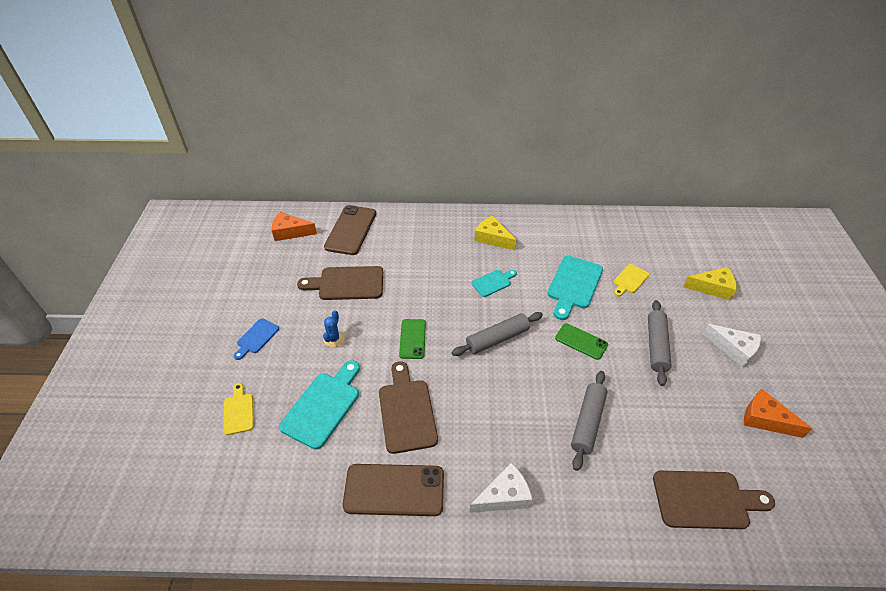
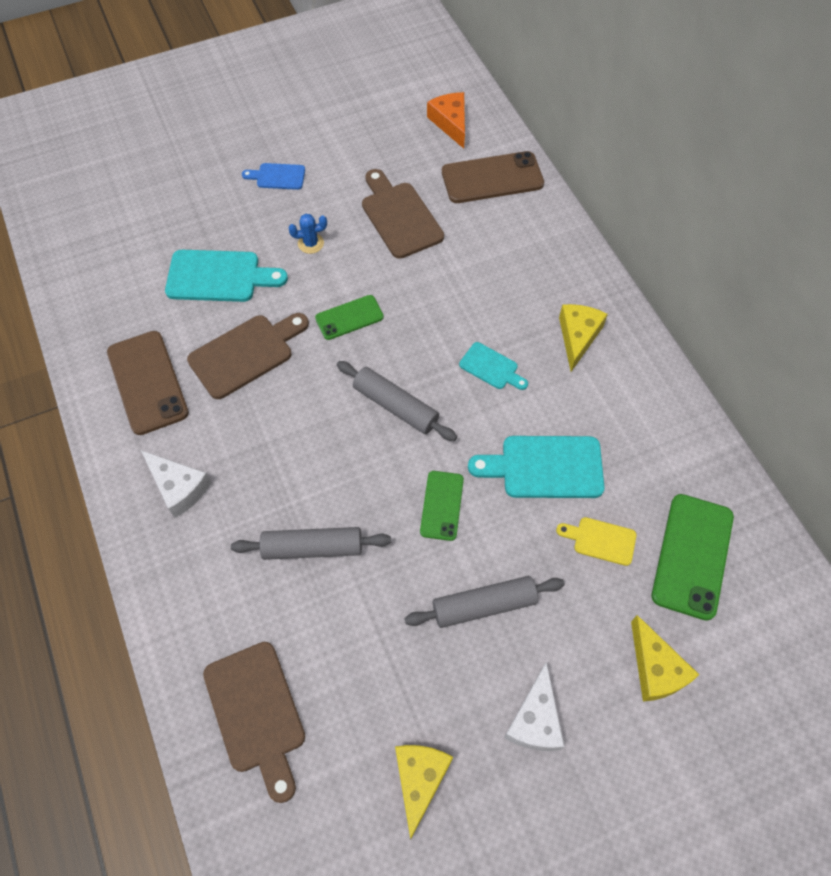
camera: 65 degrees right, 15 degrees up
(238, 411) = (182, 211): yellow cutting board -> none
(650, 249) = (692, 556): none -> green phone
(765, 419) = (419, 780): orange cheese -> yellow cheese

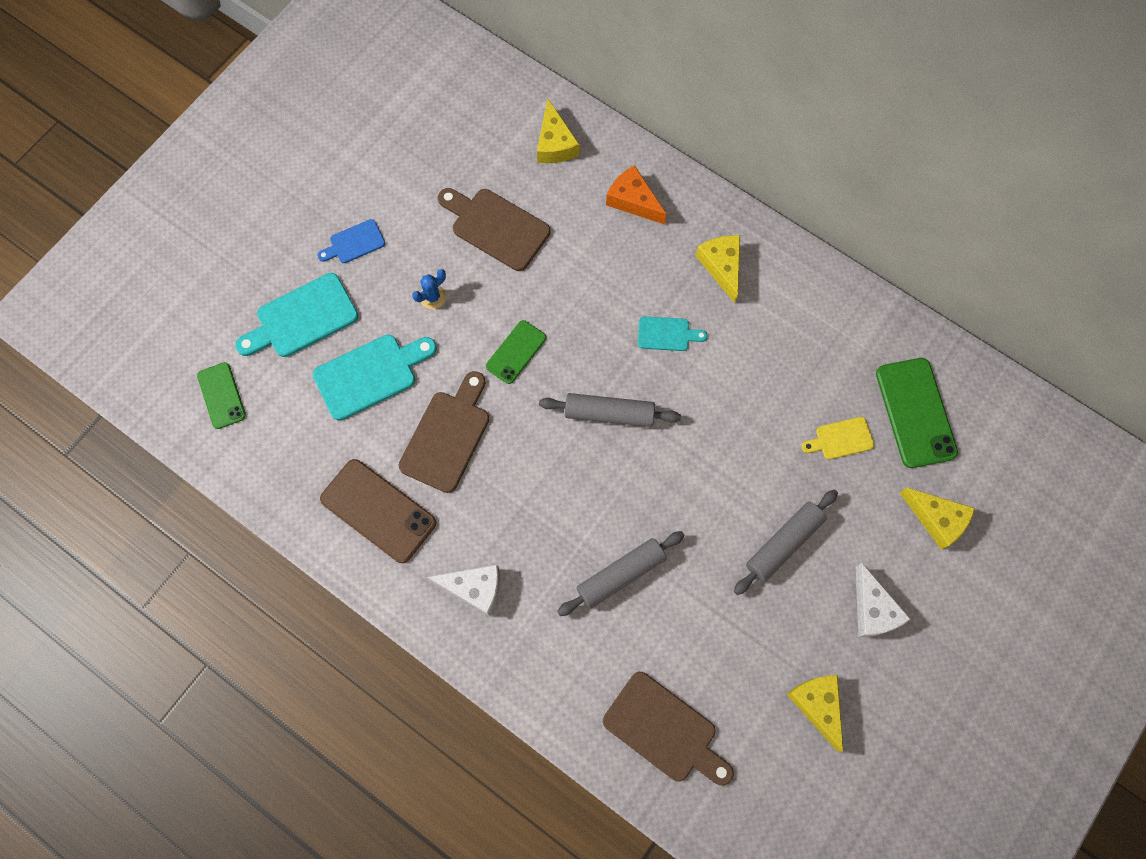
camera: 30 degrees left, 10 degrees up
(442, 505) = (701, 480): green phone -> green phone (221, 395)
(450, 123) = (481, 103): orange cheese -> orange cheese (633, 201)
(492, 178) = (555, 143): brown phone -> yellow cheese
(545, 467) = (763, 401): turquoise cutting board -> turquoise cutting board (302, 318)

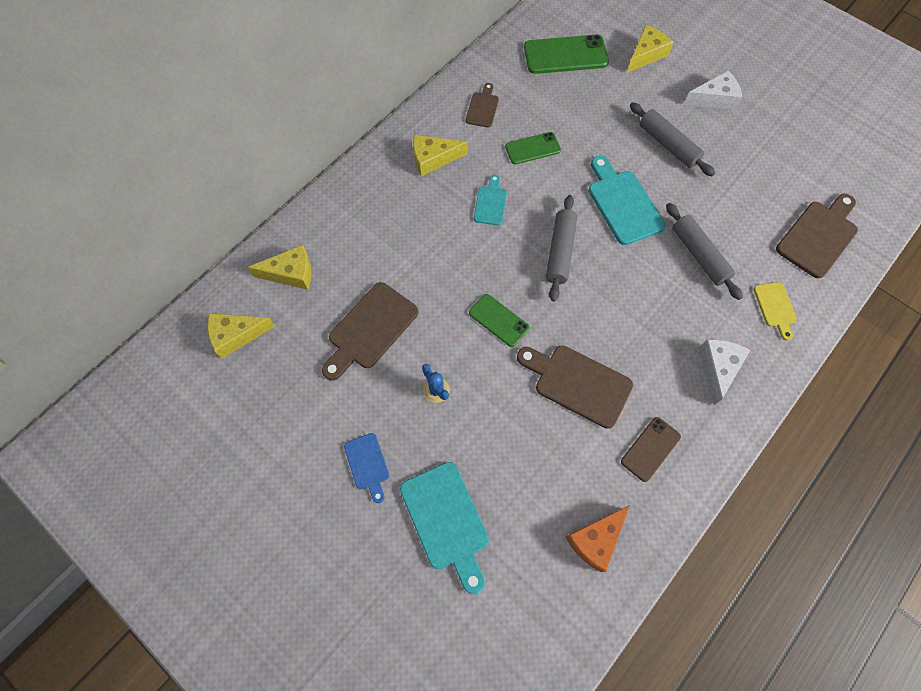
camera: 85 degrees left, 5 degrees down
(221, 395) = (528, 610): green phone -> green phone (532, 148)
(370, 374) = (513, 452): turquoise cutting board -> turquoise cutting board (623, 203)
(378, 510) = (650, 449): brown phone -> brown phone, size x0.60
(633, 201) = (361, 216): orange cheese -> orange cheese (595, 539)
(808, 315) = (482, 108): none -> brown cutting board
(817, 705) = (786, 139): yellow cheese -> yellow cheese (236, 335)
(841, 439) = (585, 100): yellow cutting board -> yellow cutting board (775, 307)

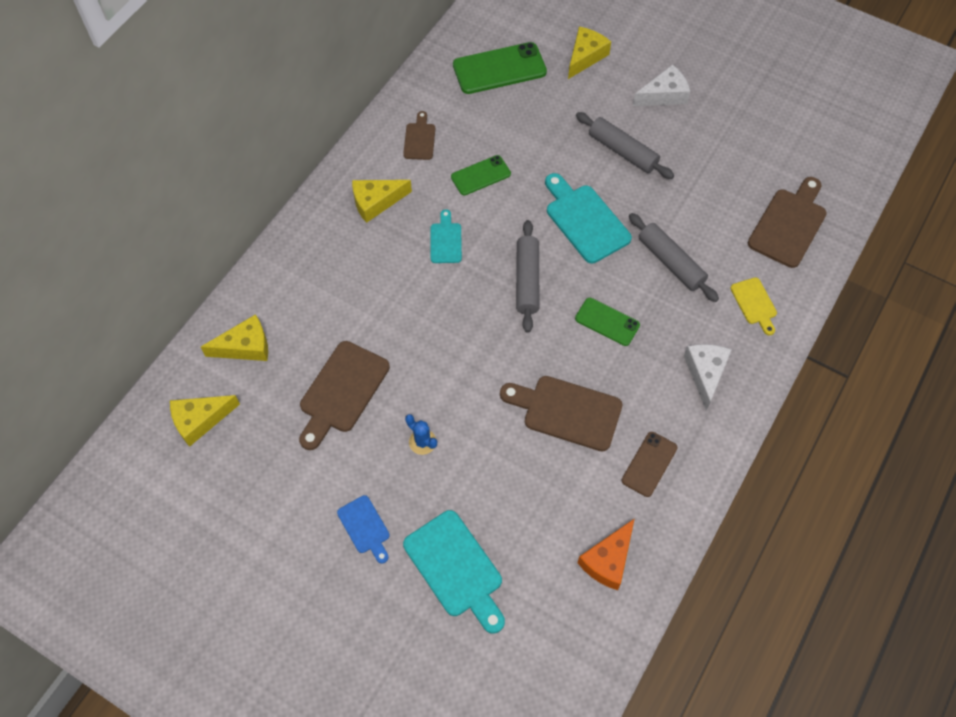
camera: 10 degrees left, 5 degrees down
(498, 320) = (475, 361): green phone -> green phone (607, 322)

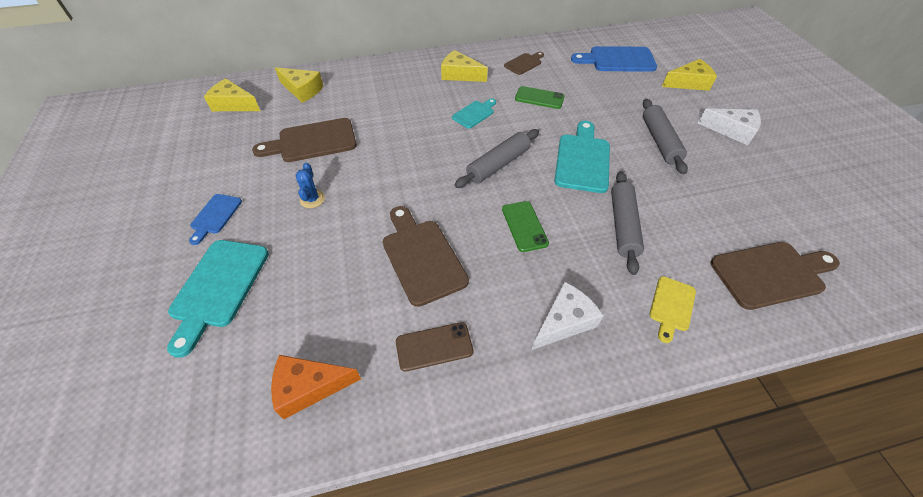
camera: 45 degrees right, 10 degrees down
(499, 68) = (618, 60): green phone -> blue cutting board

